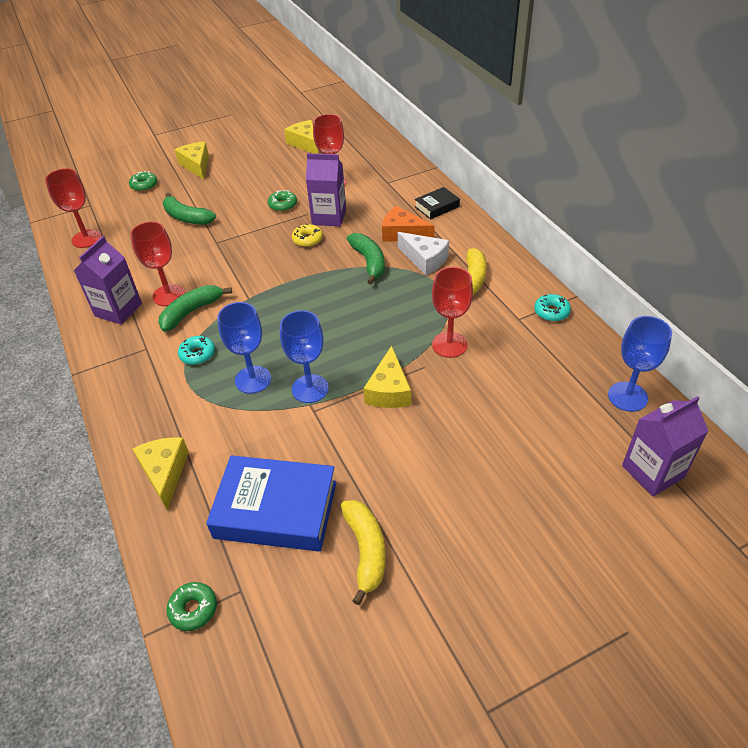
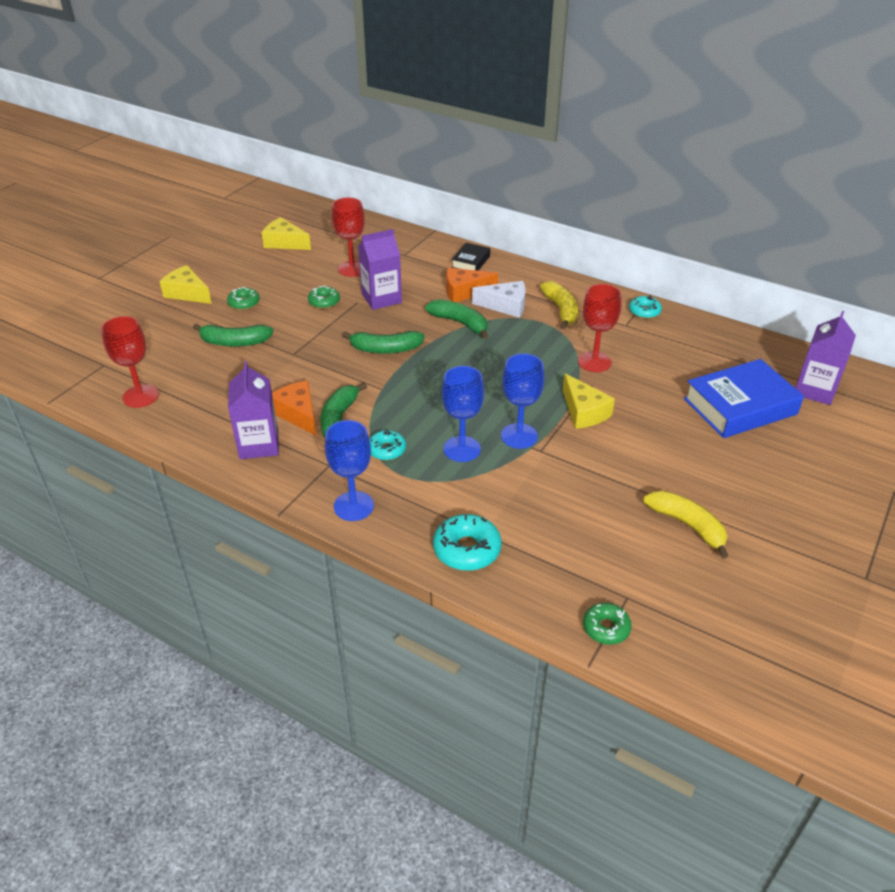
camera: 35 degrees left, 5 degrees down
(144, 185) = (148, 328): green donut -> green donut (244, 303)
(165, 473) = (467, 549): yellow cheese -> turquoise donut
(169, 295) = (298, 414): red goblet -> orange cheese
(276, 509) = (590, 531): blue book -> blue book (740, 406)
(286, 264) = (385, 349): none -> green banana
(307, 239) = (383, 323): yellow donut -> none
(627, 396) = (753, 349): blue goblet -> blue goblet (353, 506)

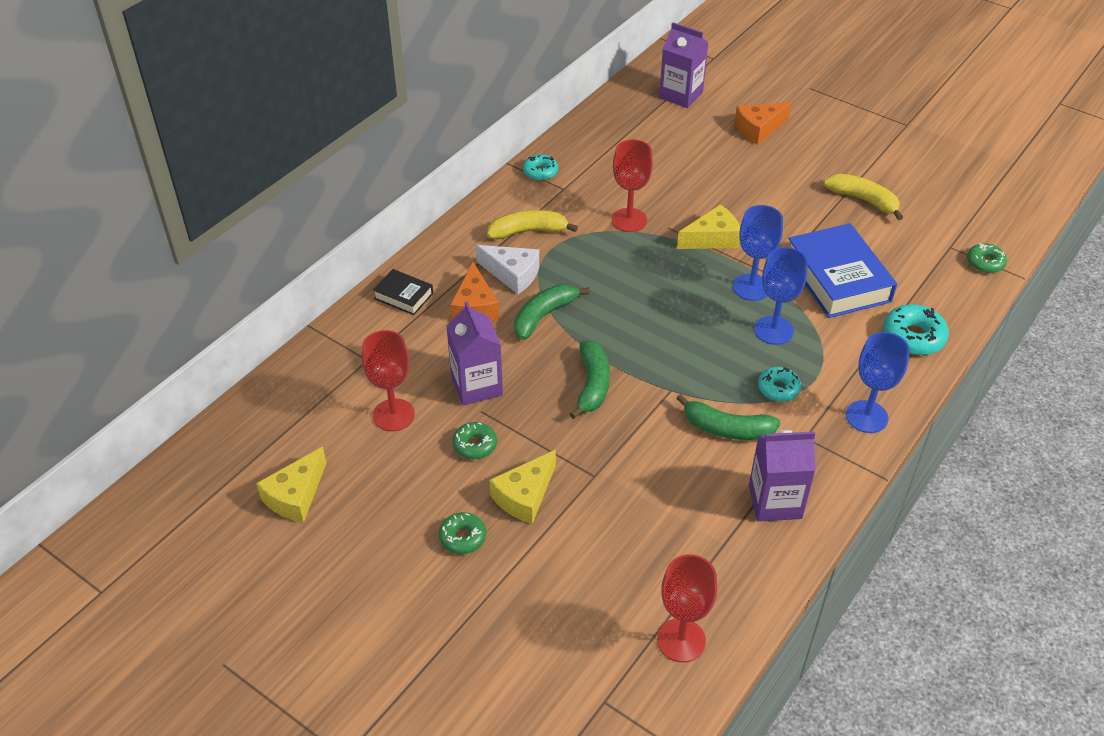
camera: 85 degrees left, 5 degrees up
(187, 293) = (421, 613): yellow cheese -> yellow cheese (525, 496)
(234, 342) = (562, 541): green banana -> none
(298, 414) = (717, 466): orange cheese -> orange cheese (758, 129)
(506, 306) = (512, 274): white cheese -> white cheese turned 105 degrees clockwise
(687, 525) = (863, 200): yellow banana -> yellow banana turned 75 degrees clockwise
(740, 406) = (704, 141): blue book -> blue book (837, 278)

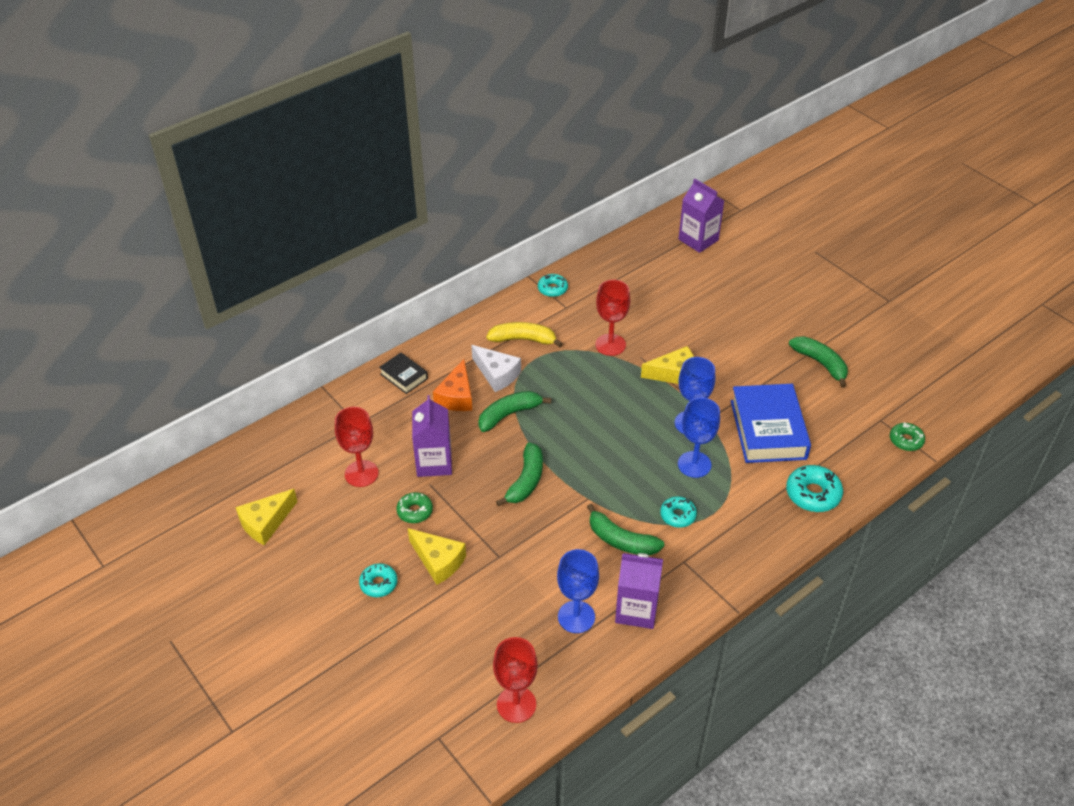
camera: 15 degrees right, 0 degrees up
(462, 537) = (378, 584): green donut -> turquoise donut
(525, 496) = (438, 561): yellow cheese -> yellow cheese turned 105 degrees counterclockwise
(758, 129) = (754, 282): orange cheese -> none
(863, 200) = (820, 363): yellow banana -> green banana
(866, 417) = (743, 555): blue goblet -> blue goblet (576, 617)

